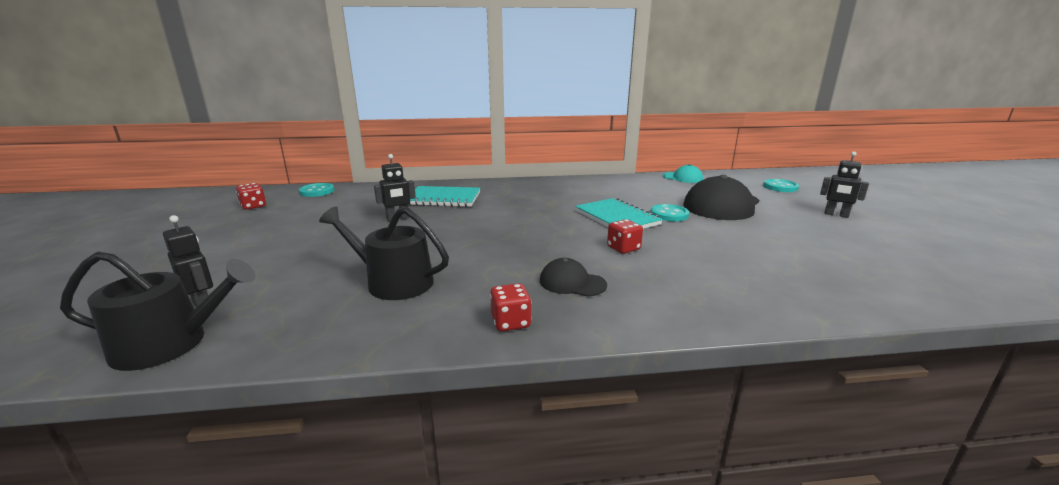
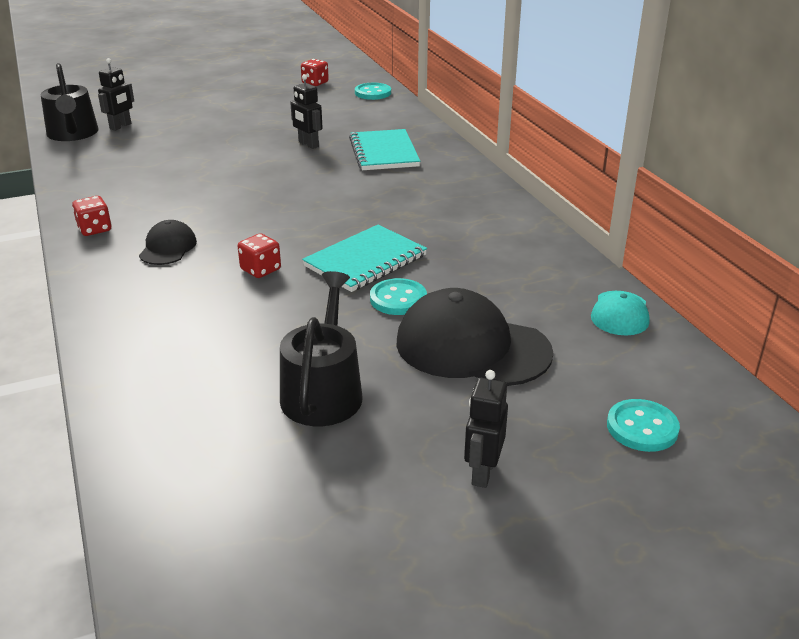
camera: 75 degrees right, 10 degrees up
(393, 282) = (162, 174): black watering can -> black watering can (323, 391)

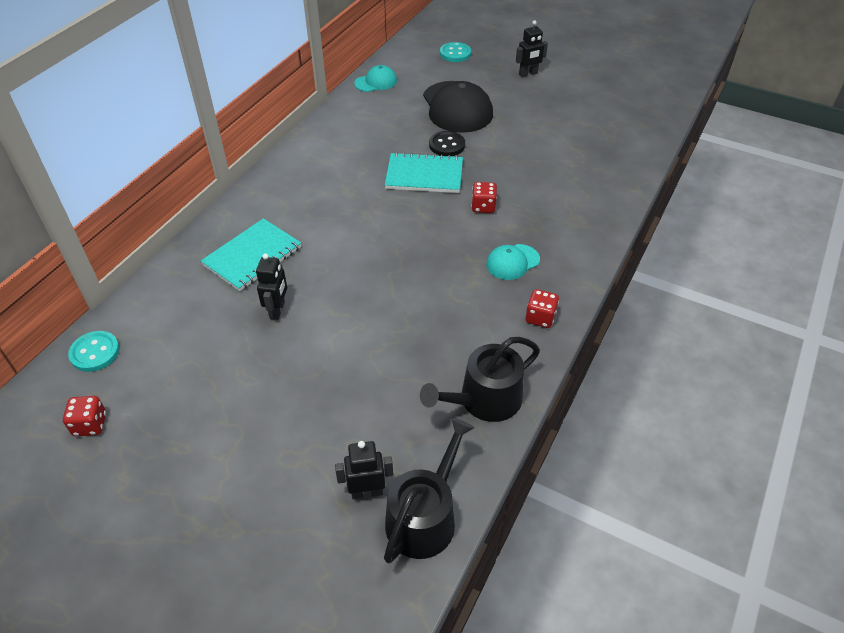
camera: 130 degrees left, 15 degrees up
(168, 248) = (512, 262): black cap -> turquoise cap
(323, 391) = (542, 128): black watering can -> black watering can (484, 400)
(398, 299) = (447, 145): turquoise button -> black button

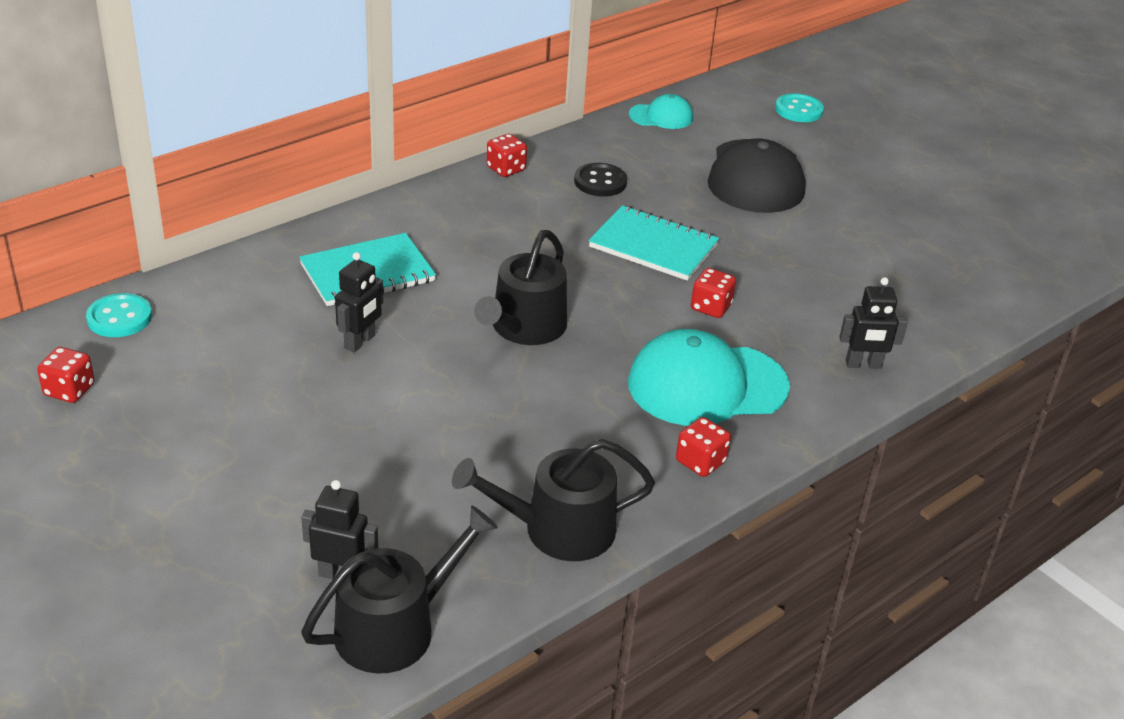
camera: 20 degrees right, 10 degrees down
(300, 149) = (506, 169): none -> red dice
(378, 261) = (524, 328): none -> black watering can
(447, 145) = (709, 219): black button -> black button (600, 182)
(512, 262) = (707, 385): turquoise cap -> turquoise cap, size x1.92
(528, 74) = (890, 163): black robot -> black robot (863, 365)

